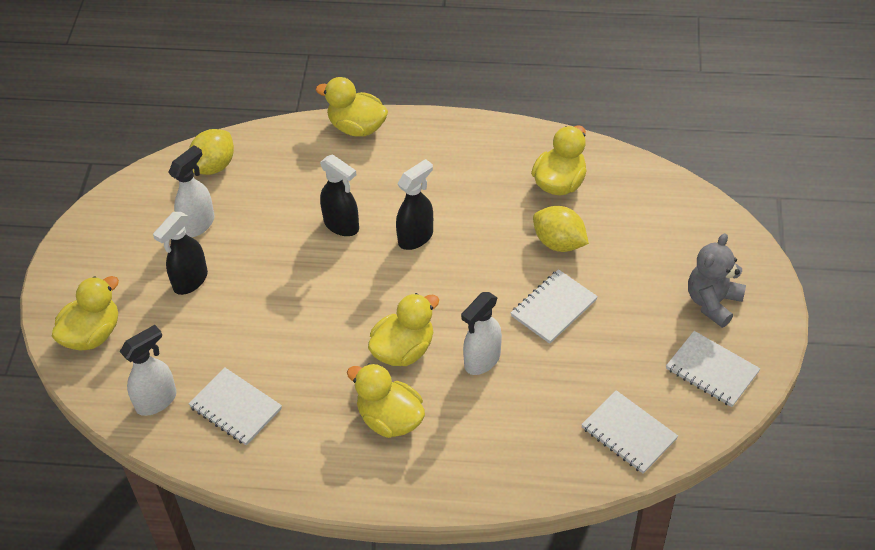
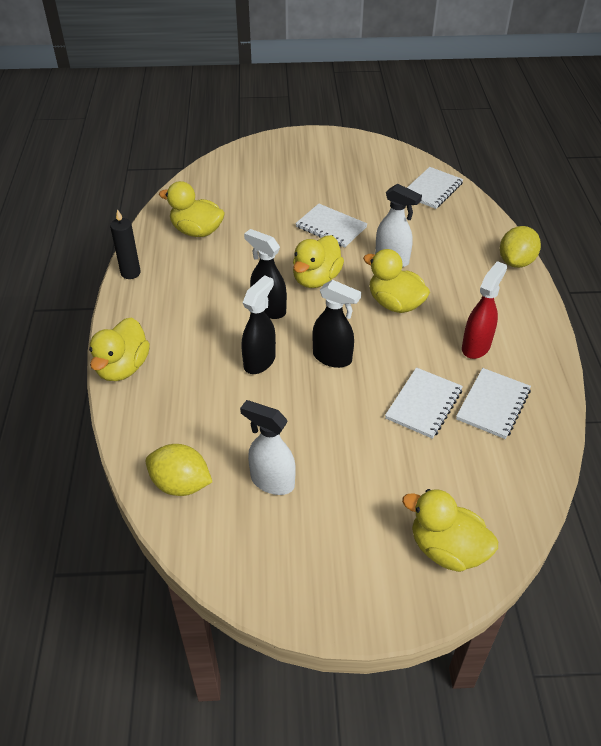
camera: 100 degrees left, 5 degrees down
(157, 400) = (508, 468): white spray bottle -> none
(190, 281) = (353, 472): black spray bottle -> black spray bottle (332, 358)
(320, 413) = (476, 346): none -> red spray bottle
(390, 419) = (465, 304): yellow duck -> yellow duck (316, 279)
(493, 129) = (130, 273): none -> black candle
(559, 243) = (263, 228): yellow lemon -> yellow lemon (516, 262)
(712, 302) = (309, 158): grey teddy bear -> none
(712, 370) = (368, 158): white notebook -> white notebook (424, 404)

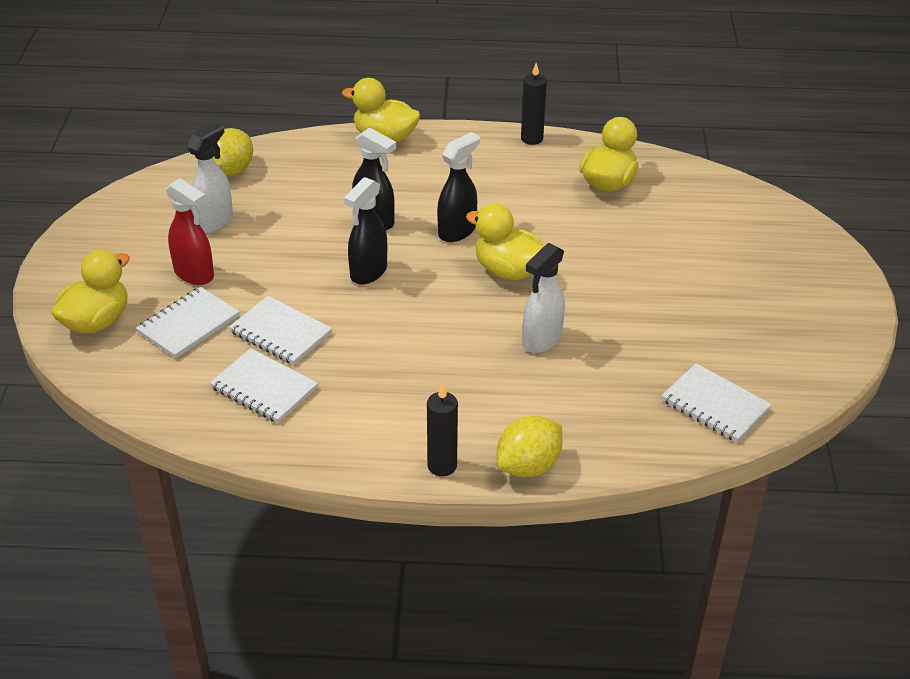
camera: 95 degrees right, 5 degrees down
(331, 227) = (616, 292): white notebook -> white notebook (188, 324)
(395, 304) = (452, 332): yellow duck -> none
(476, 346) = (362, 391): red spray bottle -> red spray bottle (194, 274)
(516, 262) = (528, 466): yellow lemon -> yellow lemon turned 75 degrees counterclockwise
(533, 300) = (442, 466): none -> black candle

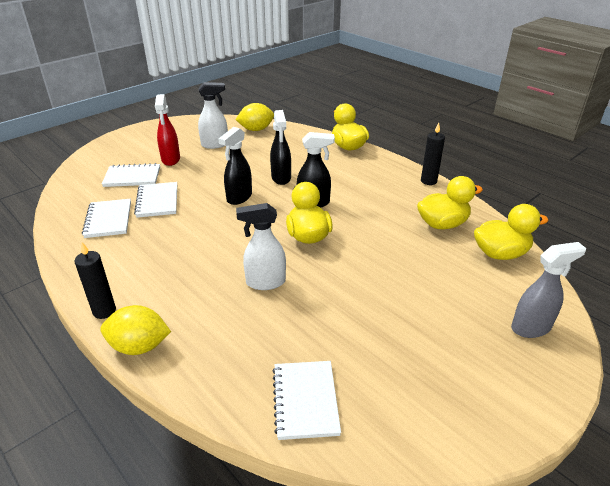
camera: 45 degrees right, 5 degrees down
(96, 322) = (106, 157): yellow duck -> yellow duck (500, 253)
(368, 272) = (239, 198): black spray bottle -> black spray bottle turned 45 degrees counterclockwise
(787, 241) = (531, 327): none -> grey spray bottle

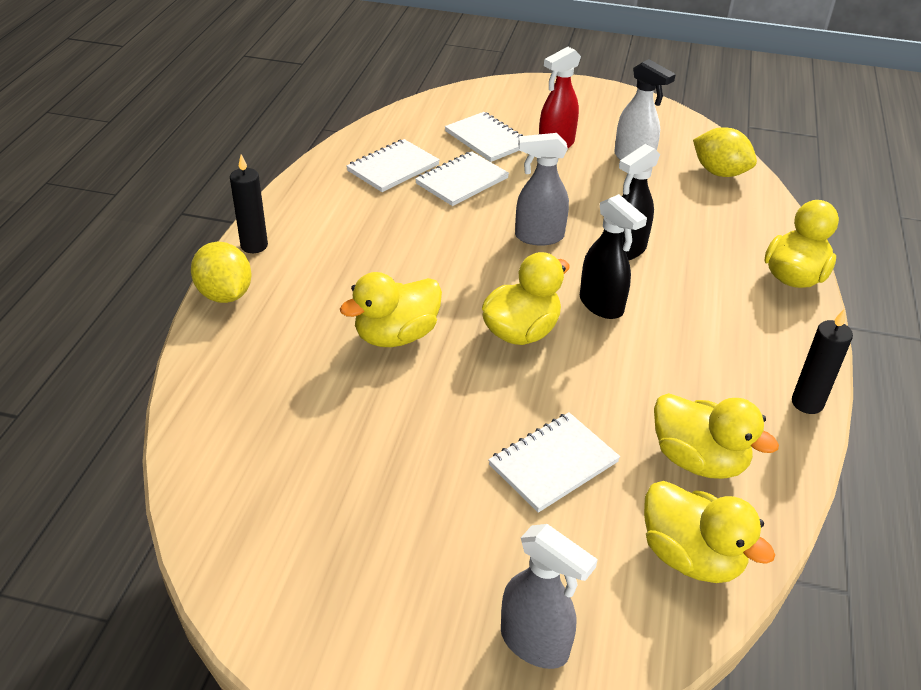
camera: 55 degrees right, 5 degrees up
(239, 198) = (538, 237): black spray bottle -> grey spray bottle
(265, 282) = (396, 335): white spray bottle -> yellow duck
(305, 400) = (235, 452): white notebook -> white notebook (553, 463)

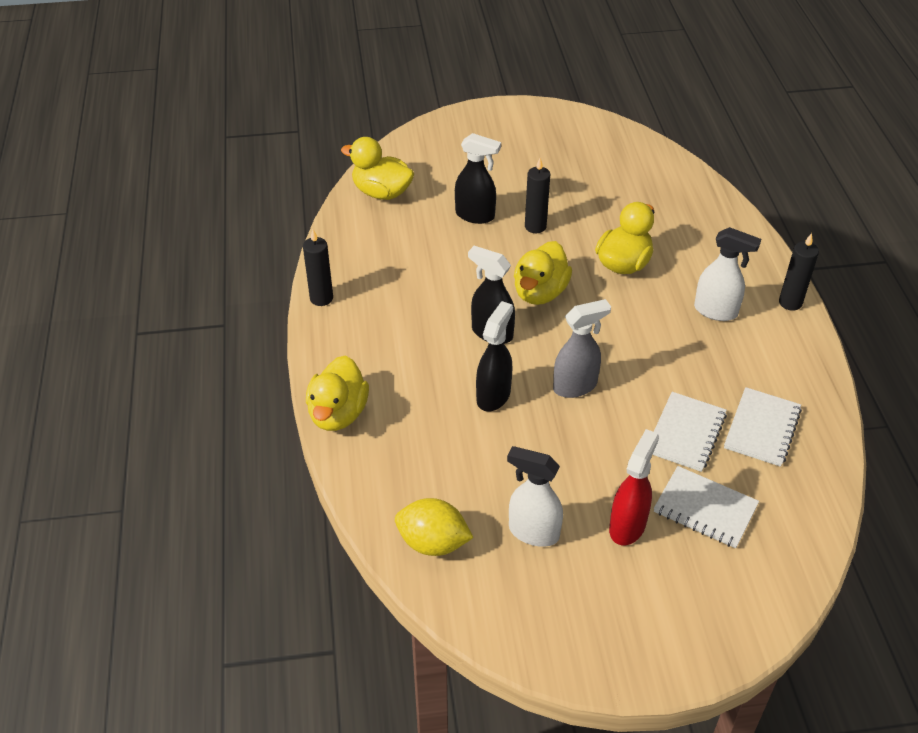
camera: 160 degrees right, 5 degrees up
(225, 294) = (765, 257): yellow lemon -> none
(339, 259) = (716, 311): none -> white spray bottle
(475, 419) = (535, 226): none -> black candle
(535, 643) = (447, 141): grey spray bottle -> none
(553, 463) = (475, 215): white notebook -> black spray bottle
(698, 460) = (389, 241): yellow duck -> none

